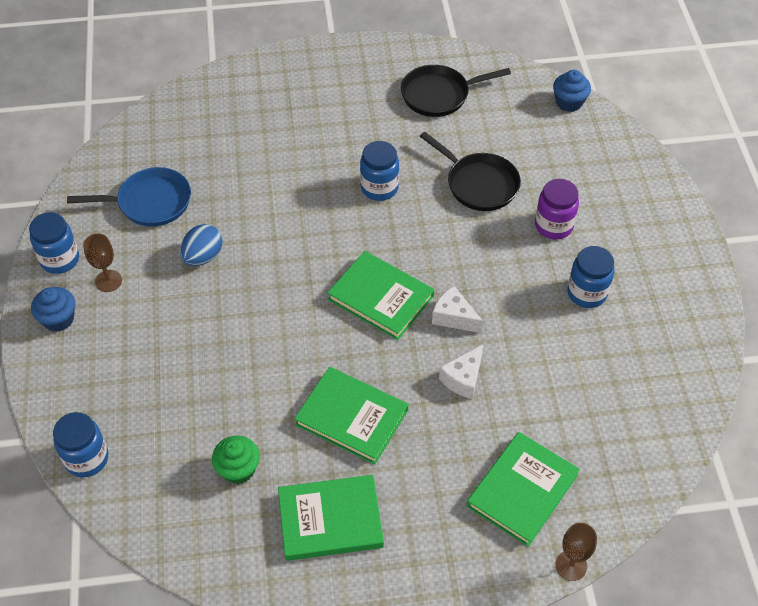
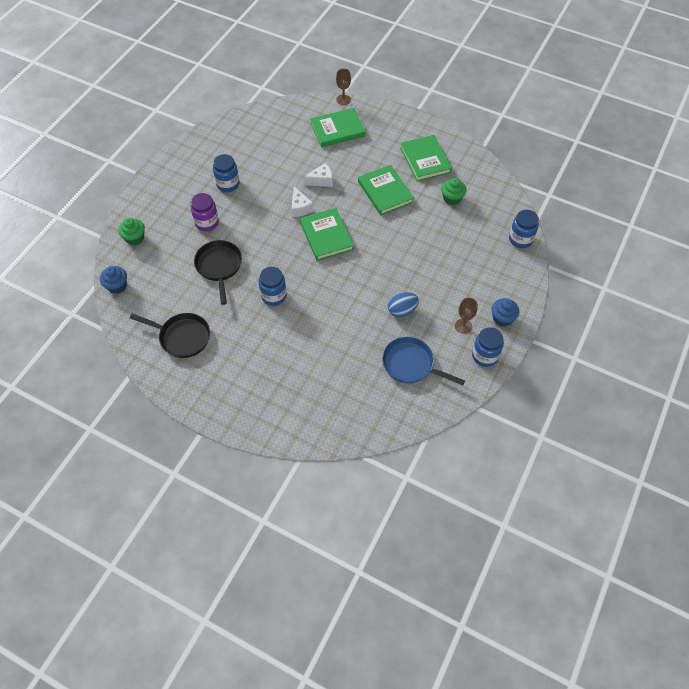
camera: 145 degrees left, 5 degrees up
(330, 520) = (425, 160): green book -> green book turned 45 degrees clockwise
(616, 159) = (135, 238): none -> green cupcake

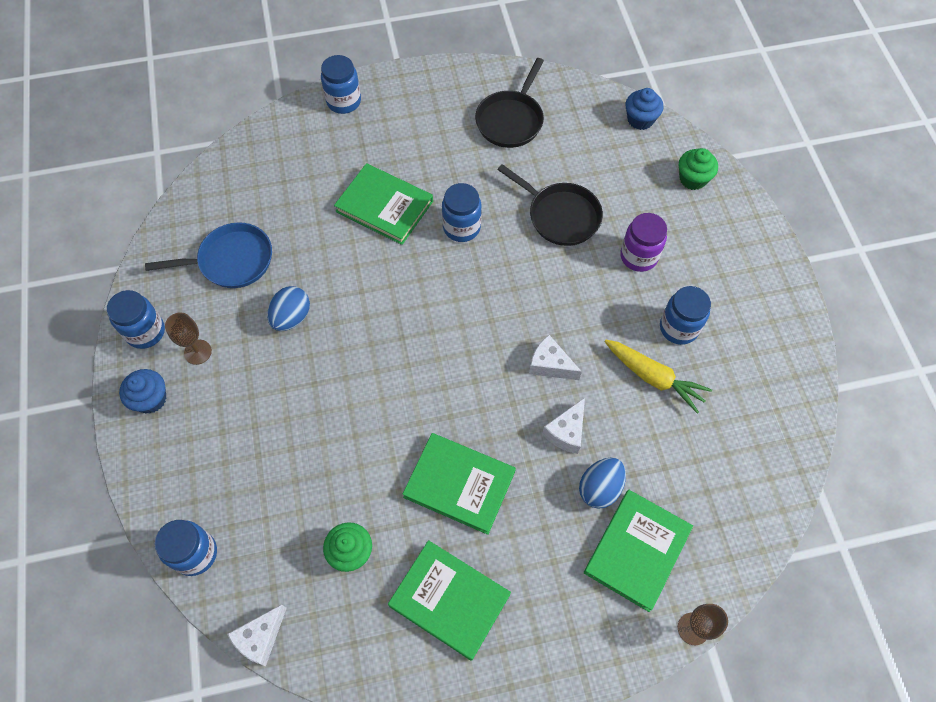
camera: 140 degrees right, 5 degrees up
(182, 337) = (511, 120): black pan -> black pan turned 45 degrees counterclockwise
(262, 174) = (653, 378): none -> yellow carrot
(262, 424) = (344, 101): none -> blue jar
(326, 236) = (475, 349): green book -> green book (384, 206)
(329, 155) = (600, 488): none -> blue egg
(511, 194) = (260, 638): none -> white cheese

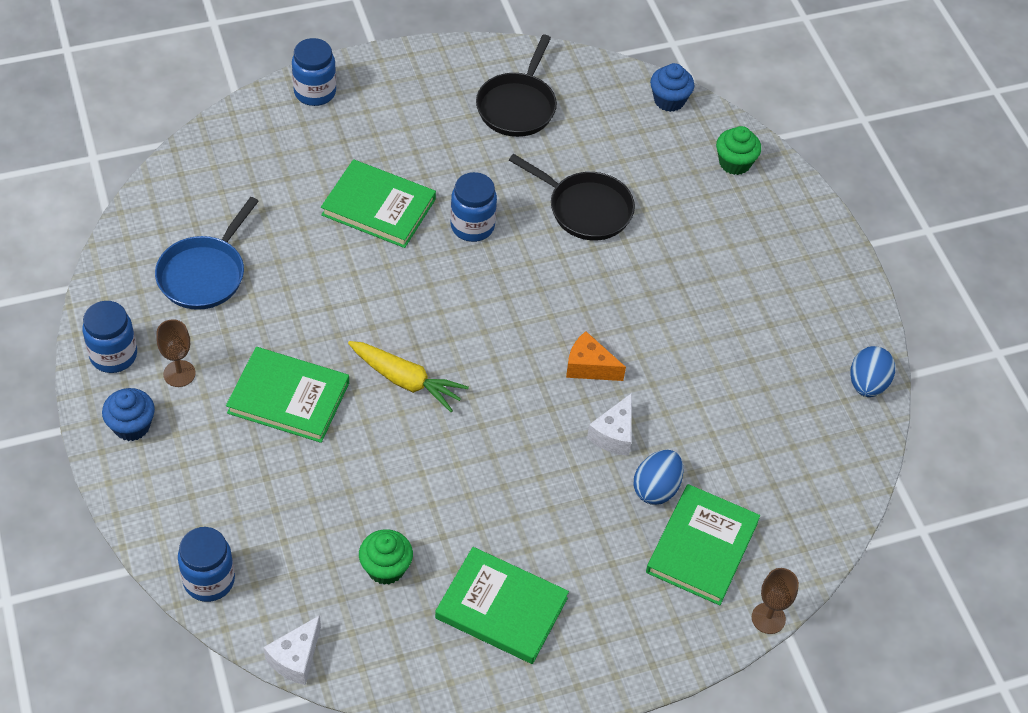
camera: 10 degrees left, 10 degrees down
(231, 260) = (204, 274): blue pan -> blue pan turned 135 degrees clockwise
(291, 317) = (285, 331): blue egg -> blue egg (867, 384)
(459, 484) = (499, 493): green book -> green book (288, 397)
(550, 365) = (589, 367): white cheese -> orange cheese
(638, 256) = (679, 248): purple jar -> none
(653, 378) = (706, 374): yellow carrot -> yellow carrot (406, 381)
(678, 328) = (730, 321): blue jar -> none

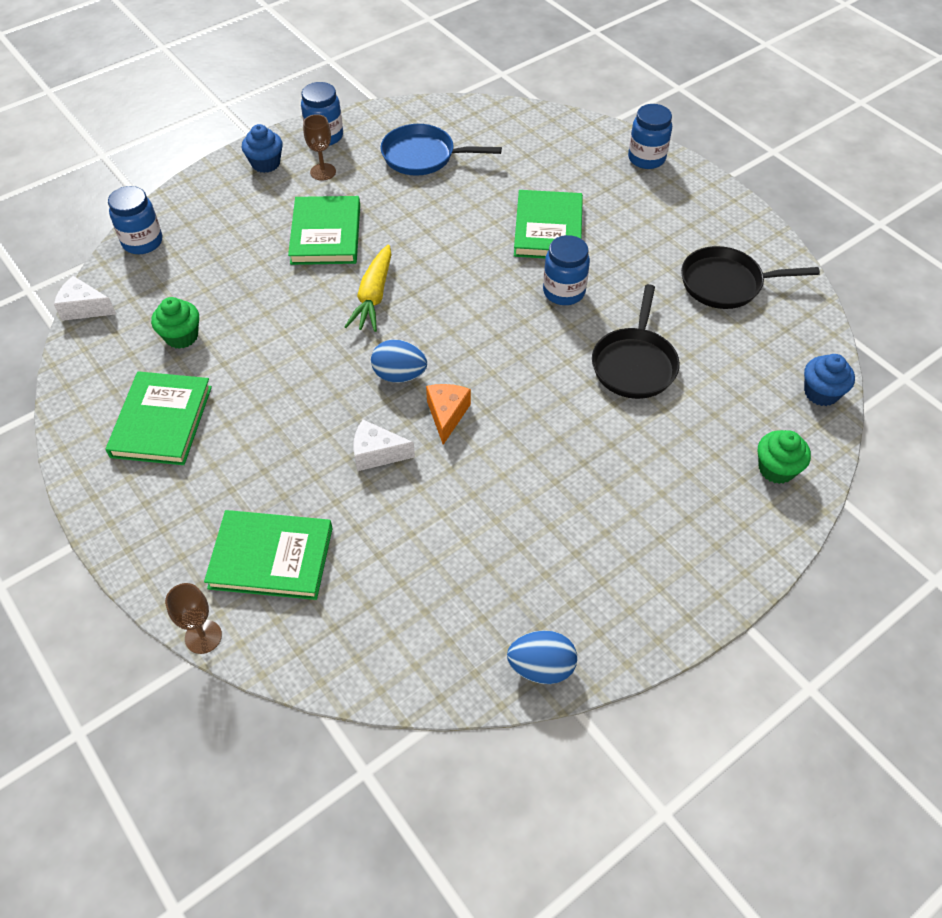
camera: 75 degrees right, 0 degrees up
(656, 488) = (327, 503): blue egg -> blue egg (399, 375)

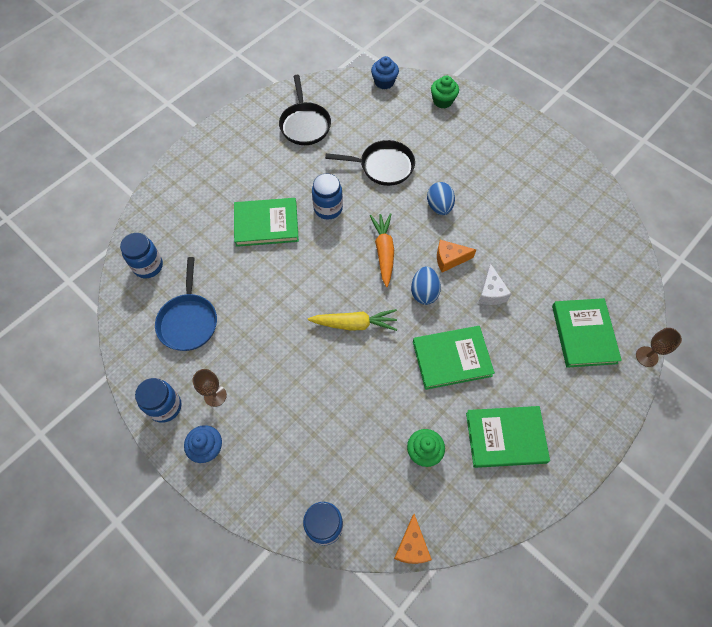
camera: 100 degrees left, 10 degrees up
(84, 308) = (411, 546): white cheese -> orange cheese
(326, 234) = (293, 373): green book -> green book (452, 358)
(477, 342) = (384, 251): none -> orange carrot
(541, 667) = (596, 191): blue egg -> blue egg (439, 206)
(646, 158) = (182, 172): blue jar -> blue jar (148, 266)

